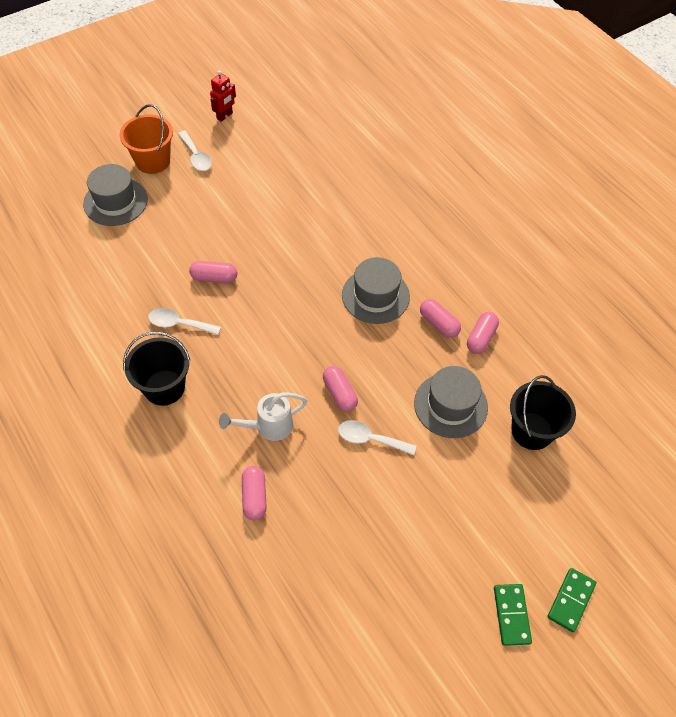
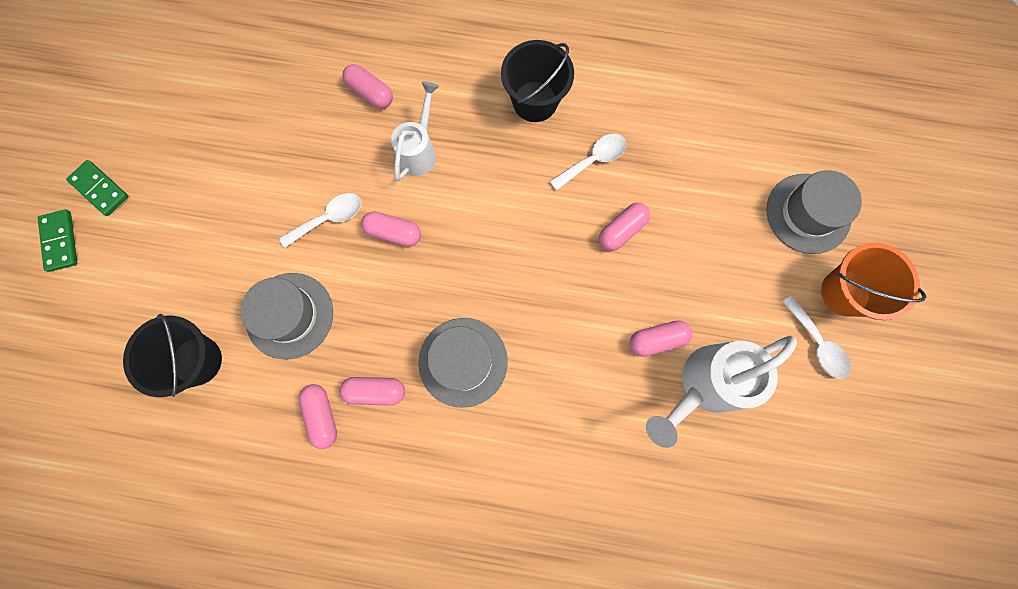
camera: 135 degrees right, 20 degrees up
(196, 156) = (817, 343): white spoon -> white spoon turned 135 degrees counterclockwise
(225, 116) = (866, 430): red robot -> none
(265, 220) = (657, 340): none -> pink capsule
(270, 186) = (704, 385): none -> white watering can

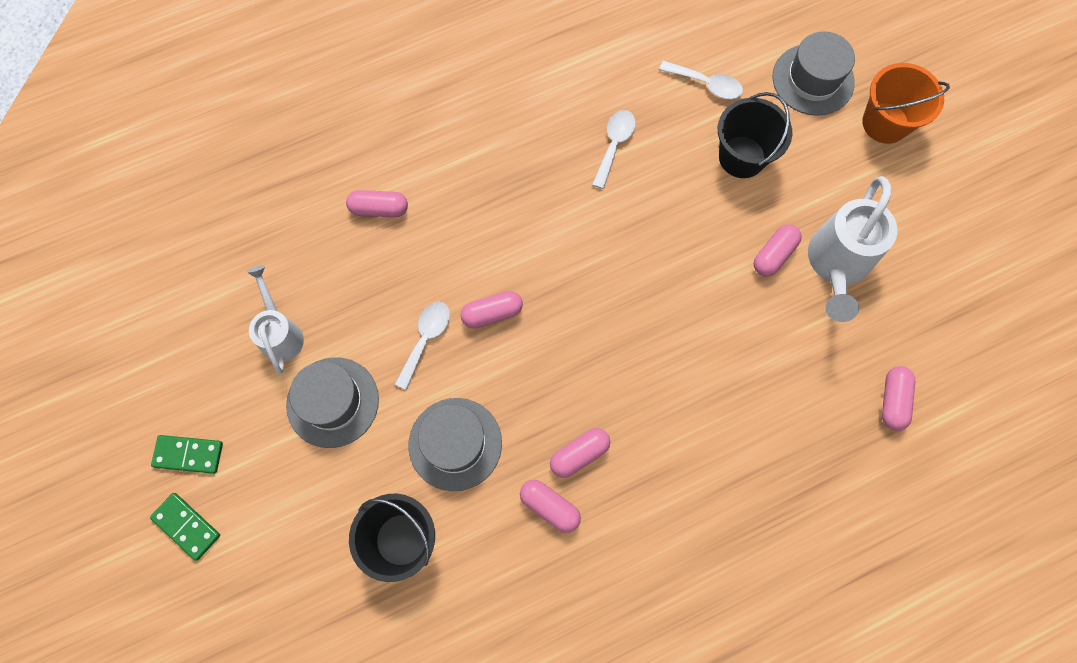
camera: 35 degrees left, 5 degrees down
(419, 150) = (461, 230): white watering can -> white watering can (280, 333)
(463, 362) = (633, 379): grey hat -> grey hat (333, 402)
(535, 101) = (529, 127): black bucket -> black bucket (742, 157)
(622, 230) = (680, 187): pink capsule -> pink capsule (893, 401)
(817, 343) = (894, 176): white spoon -> white spoon (706, 84)

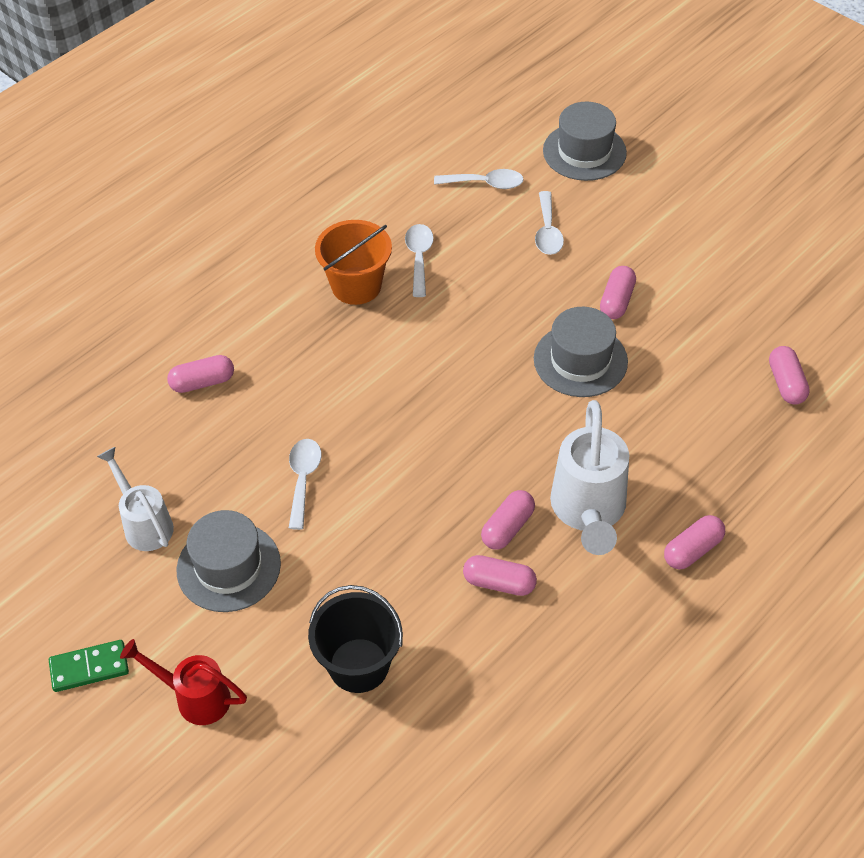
camera: 20 degrees left, 20 degrees down
(186, 526) = (116, 735): green domino -> none
(260, 516) = (194, 697): none -> red watering can
(455, 444) = (376, 561): grey hat -> grey hat (580, 360)
(492, 313) = (362, 435): pink capsule -> pink capsule (692, 550)
(742, 157) = (547, 232): black bucket -> white spoon
(836, 266) = (679, 292): white watering can -> white watering can (588, 512)
(885, 123) = (668, 166): orange bucket -> orange bucket (356, 286)

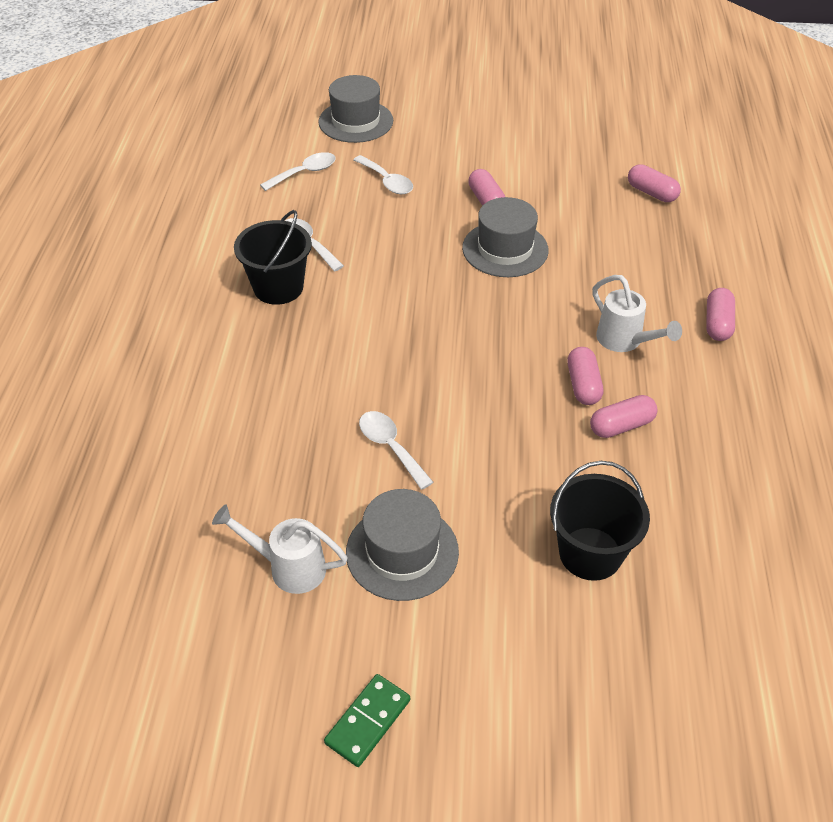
camera: 40 degrees left, 5 degrees down
(194, 697) = (488, 675): red watering can -> none
(202, 382) = (221, 426): pink capsule -> none
(356, 286) = (278, 287): orange bucket -> black bucket
(588, 512) = (625, 341): white watering can -> white watering can, size x0.63

